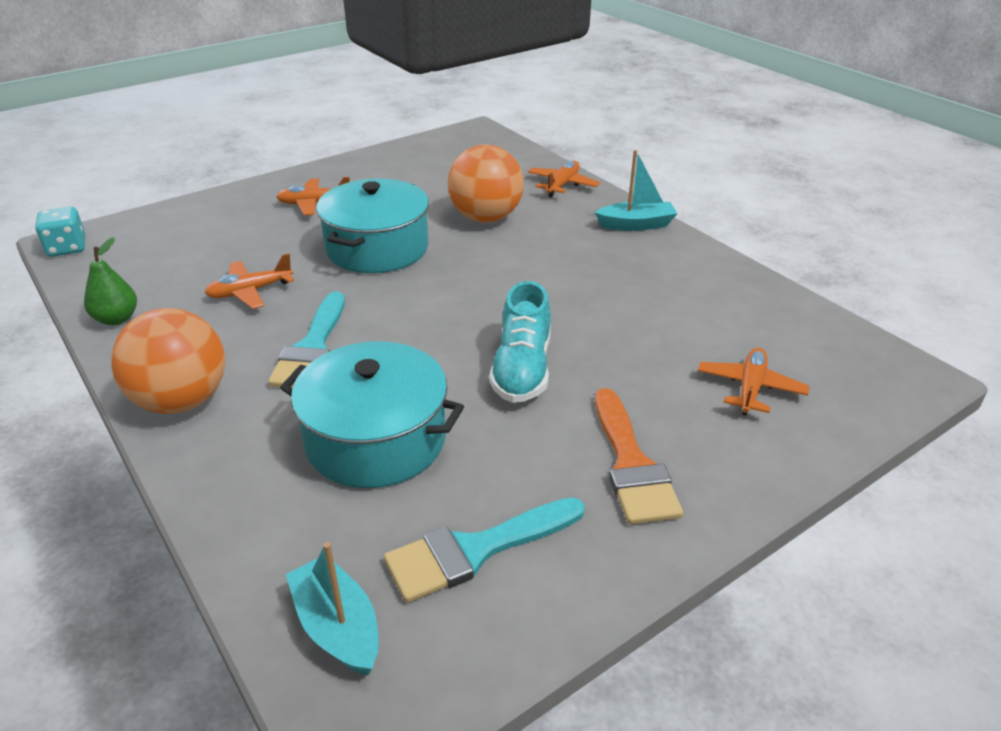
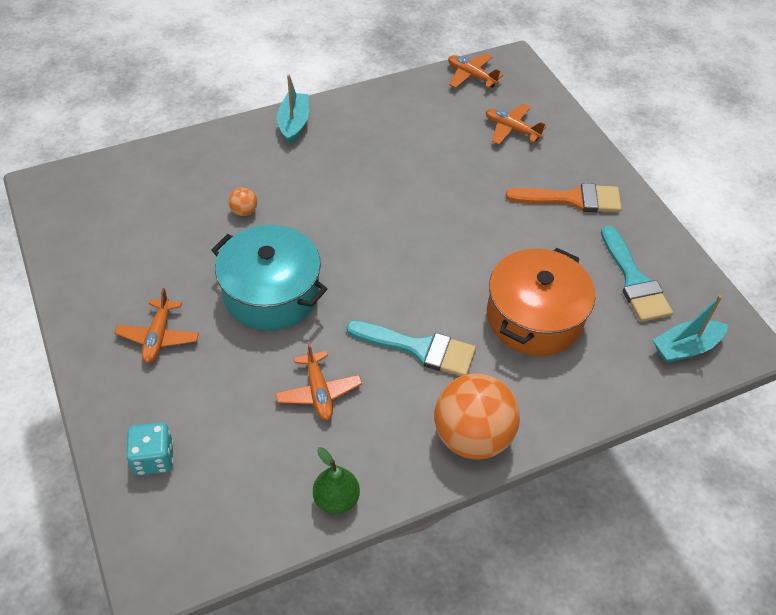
camera: 80 degrees left, 15 degrees up
(67, 248) = (169, 570): turquoise dice -> turquoise dice (154, 458)
(376, 440) = (534, 317): turquoise pot -> orange pot
(486, 218) = (244, 211): orange ball -> orange ball, size x0.41
(522, 369) = (471, 229): turquoise shoe -> none
(562, 185) = (203, 150): orange plane -> orange plane (471, 76)

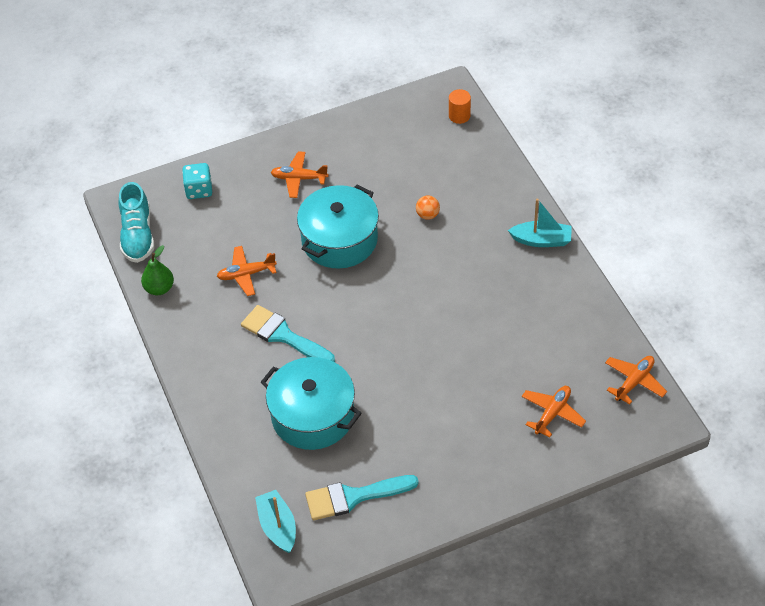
camera: 95 degrees right, 0 degrees up
(91, 179) = (459, 116): none -> orange cylinder
(232, 538) = (138, 236): none -> turquoise shoe
(419, 348) = (283, 335): turquoise brush -> turquoise brush turned 105 degrees clockwise
(472, 436) = (202, 367): orange ball -> none
(534, 317) = (312, 416): orange pot -> turquoise pot
(572, 199) = (455, 458): orange brush -> none

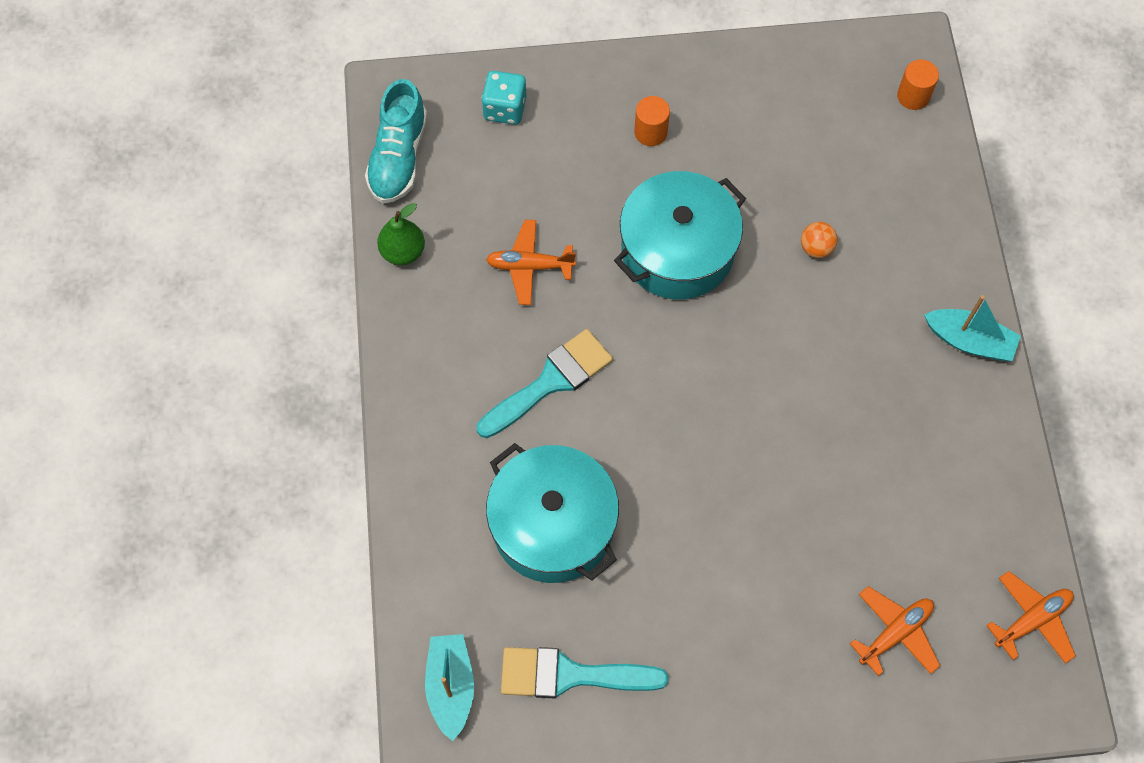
camera: 15 degrees right, 15 degrees up
(283, 335) = (551, 381): turquoise brush -> turquoise brush turned 90 degrees clockwise
(299, 178) = (650, 132): orange plane -> orange cylinder

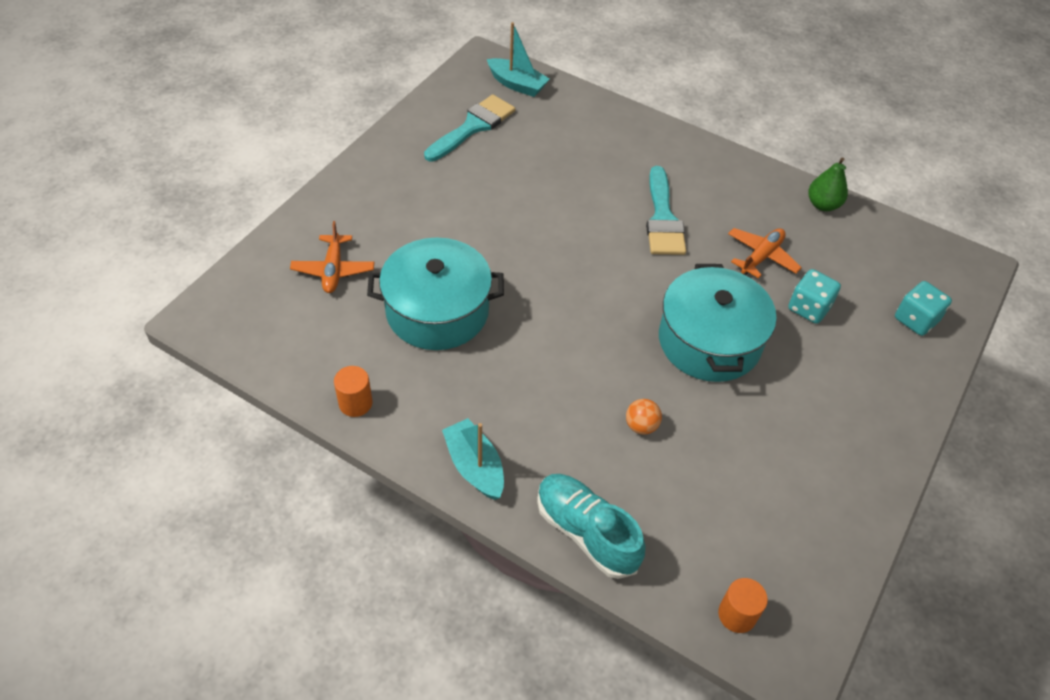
camera: 125 degrees right, 15 degrees down
(398, 157) = (907, 241): turquoise shoe -> turquoise shoe (586, 532)
(553, 525) = (566, 167): turquoise pot -> turquoise pot (437, 311)
(564, 195) = (809, 308): none -> turquoise dice
(650, 132) = (832, 392): orange cylinder -> orange cylinder (355, 403)
(969, 341) = (474, 466): turquoise boat -> turquoise boat turned 90 degrees clockwise
(1032, 620) = (258, 342): orange plane -> none

